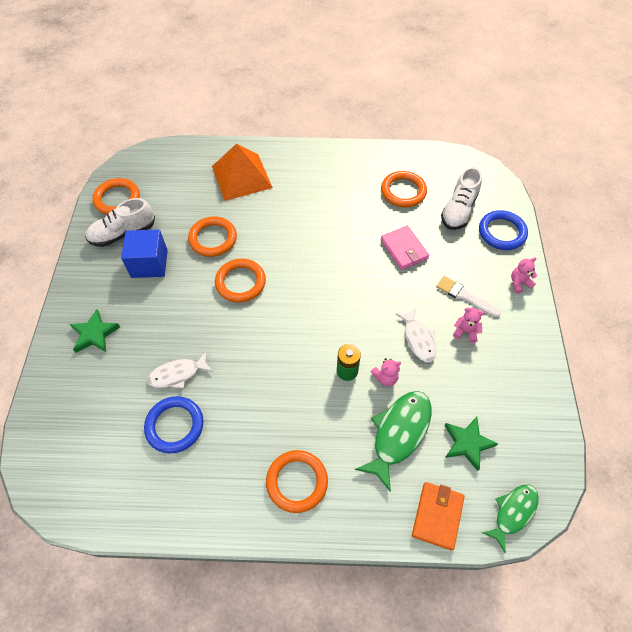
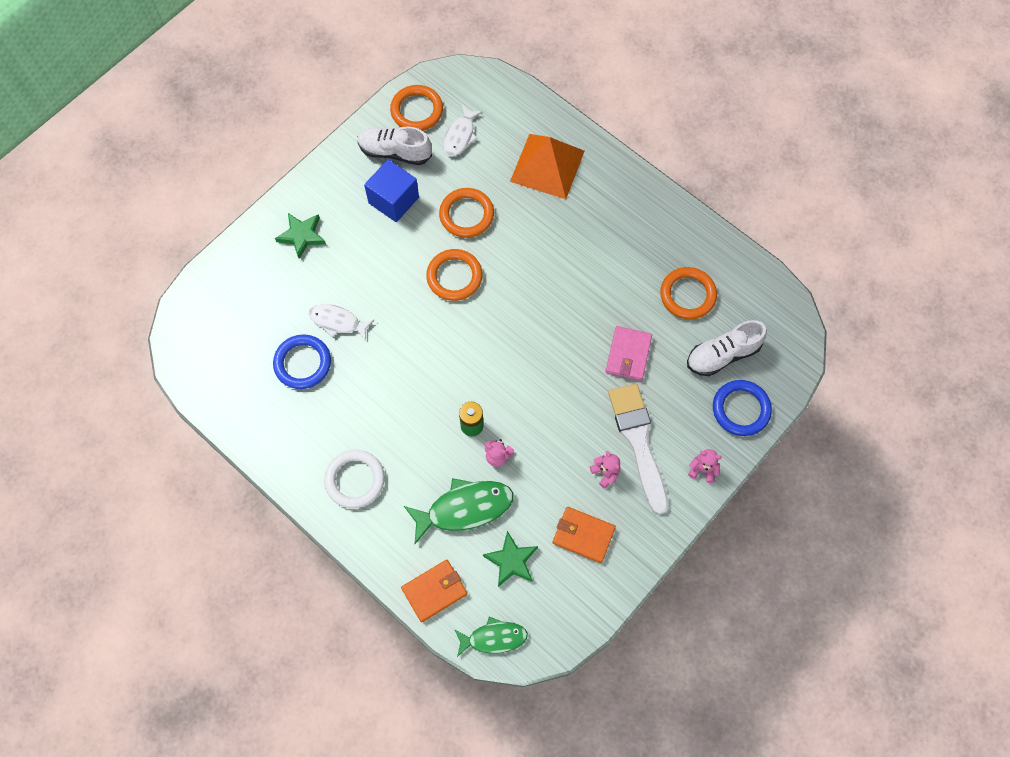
camera: 40 degrees right, 10 degrees up
(297, 482) = (355, 480): orange ring -> white ring
(418, 339) = (557, 446): white fish -> white fish (460, 136)
(465, 296) = (638, 441): white brush -> white brush, size x1.72
(494, 384) = (583, 535): none -> orange wallet

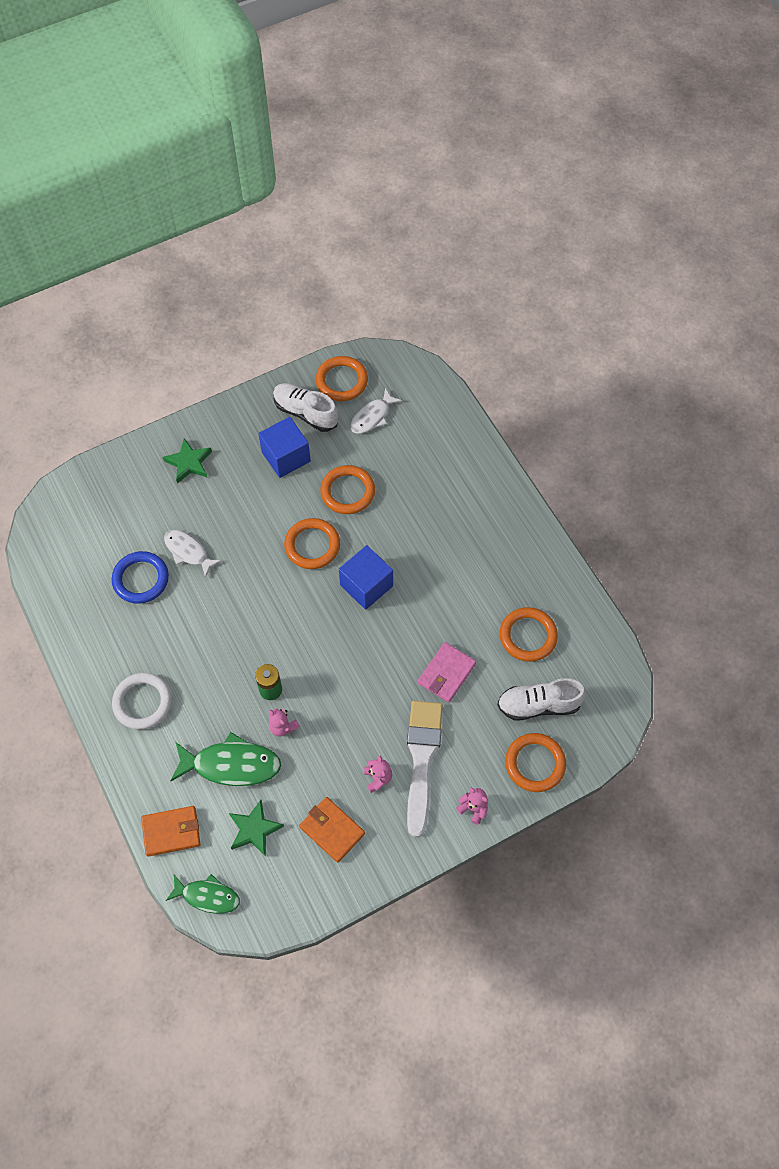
camera: 20 degrees right, 5 degrees down
(521, 297) = (366, 585): none -> blue cube
(547, 166) = (443, 470): orange pyramid -> none
(741, 409) = (535, 763): blue ring -> orange ring

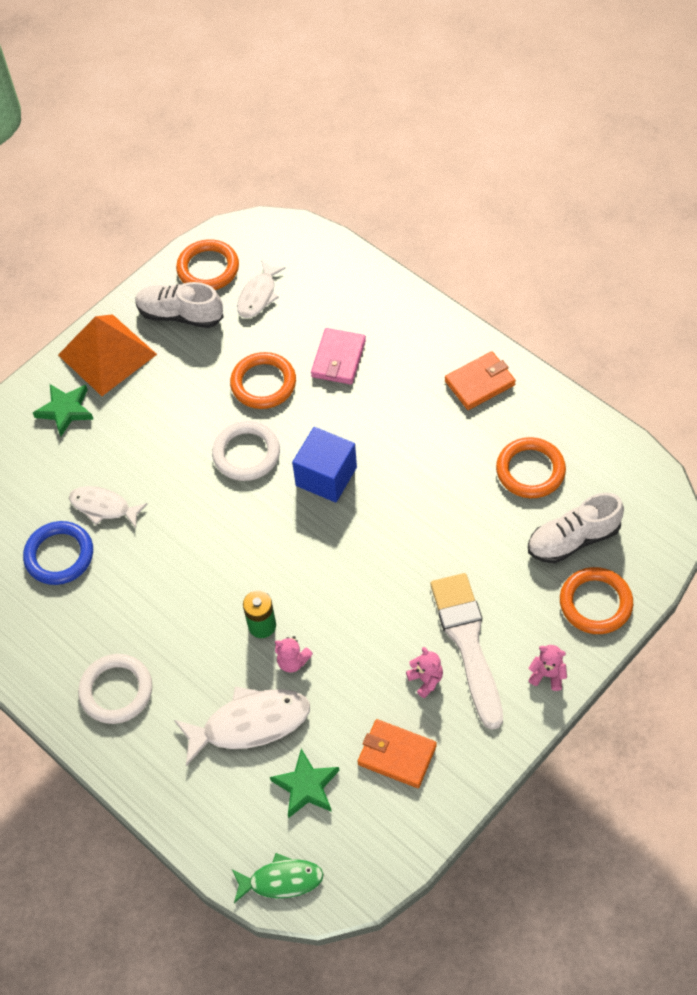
camera: 15 degrees left, 5 degrees down
(171, 832) = (209, 823): orange wallet -> orange wallet (480, 383)
(231, 765) = (250, 724): green fish -> white fish
(237, 427) = (107, 354): none -> orange pyramid
(286, 457) = (177, 368): blue cube -> none
(312, 545) = (246, 454): orange ring -> white ring
(446, 673) = (456, 540): pink wallet -> pink wallet (338, 358)

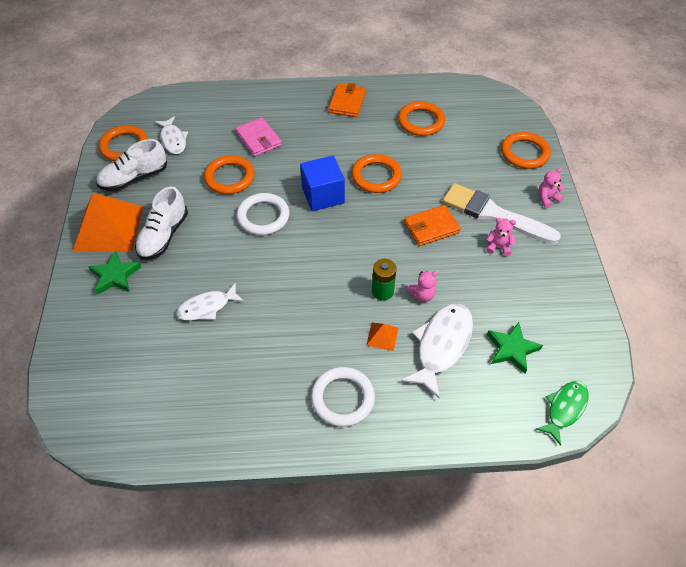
camera: 50 degrees left, 5 degrees down
(59, 555) = (210, 356): blue ring -> none
(211, 667) = (382, 336): none -> orange pyramid
(397, 755) = (533, 292): orange wallet -> orange wallet (431, 227)
(402, 498) = (376, 176): none -> orange ring
(573, 539) = (479, 135): white shoe -> white shoe (163, 236)

